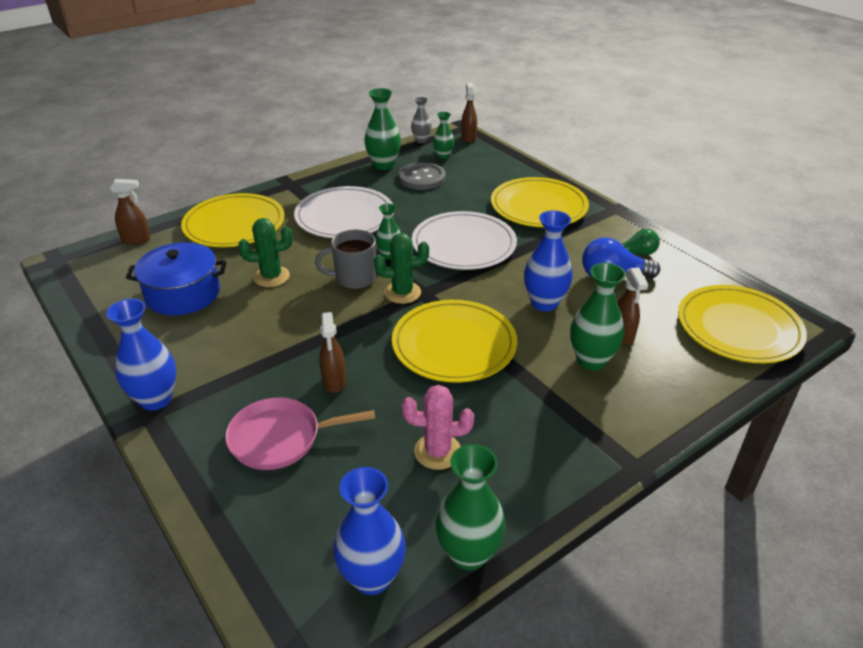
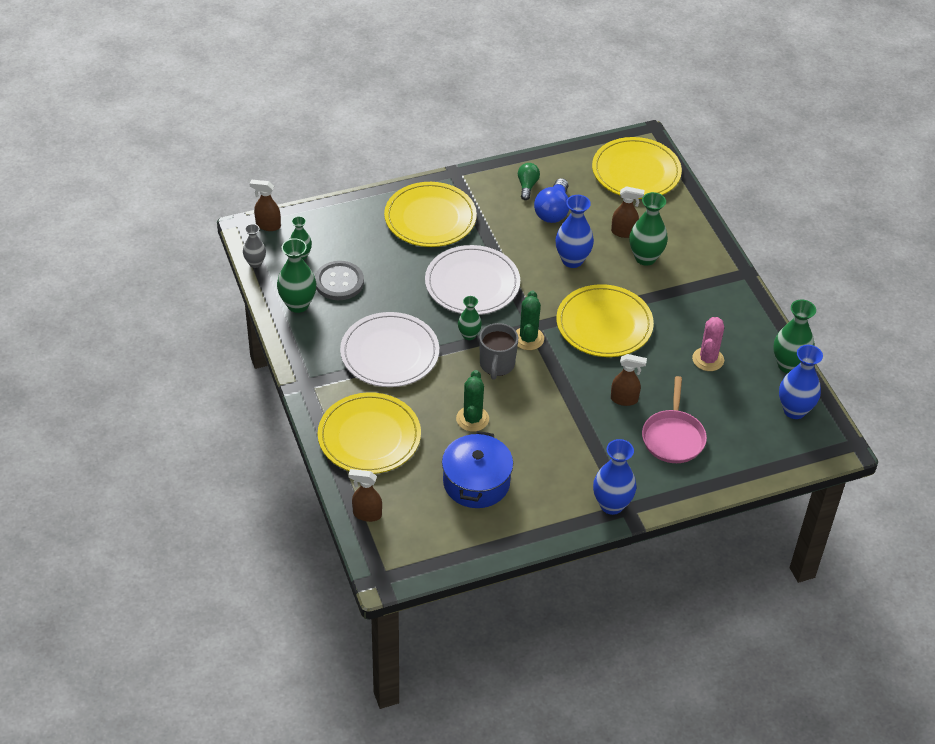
camera: 75 degrees left, 10 degrees up
(137, 240) = (366, 514): brown spray bottle -> brown spray bottle turned 90 degrees counterclockwise

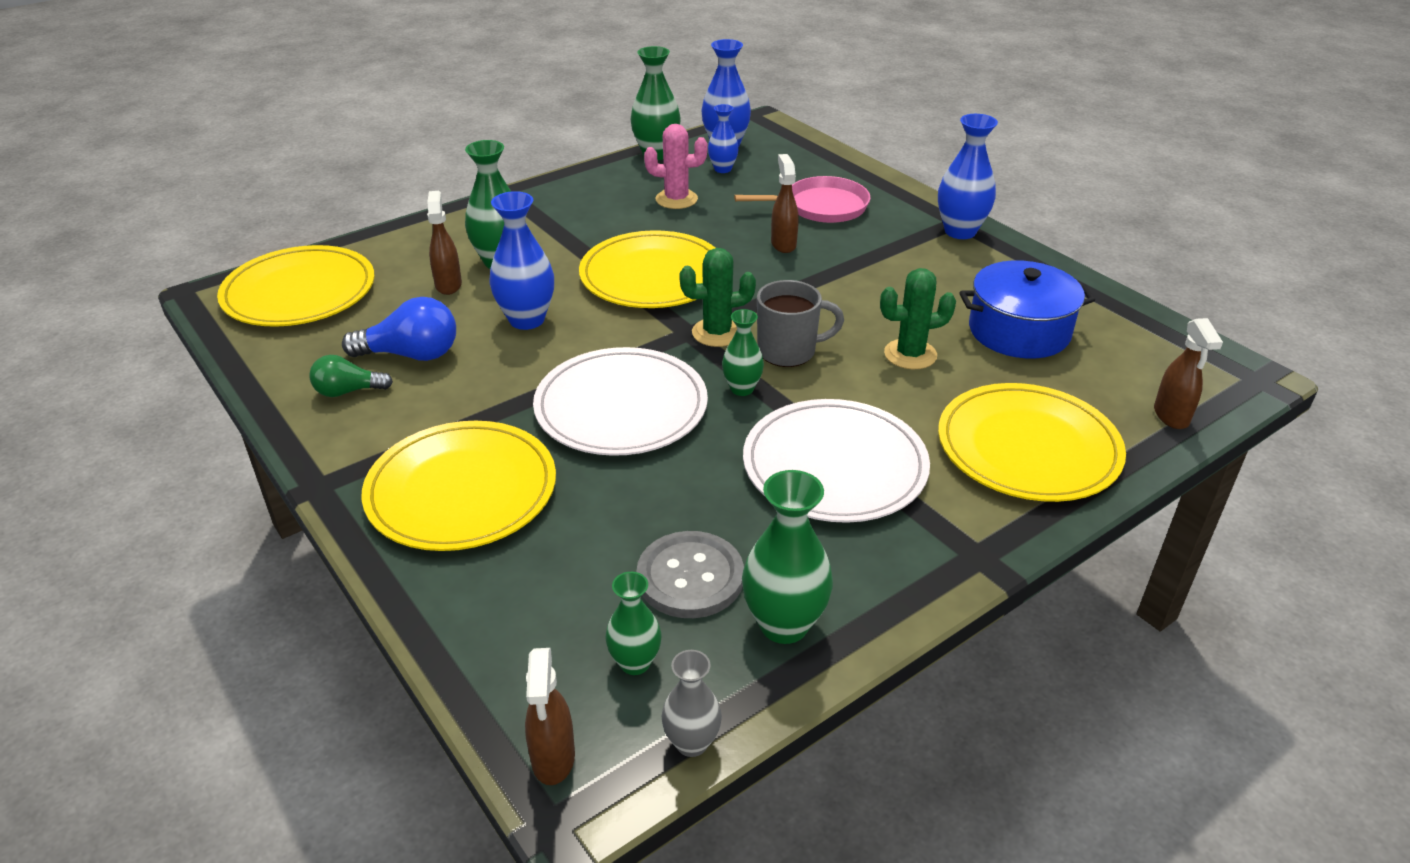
camera: 105 degrees left, 10 degrees down
(752, 397) = (722, 169): none -> blue vase

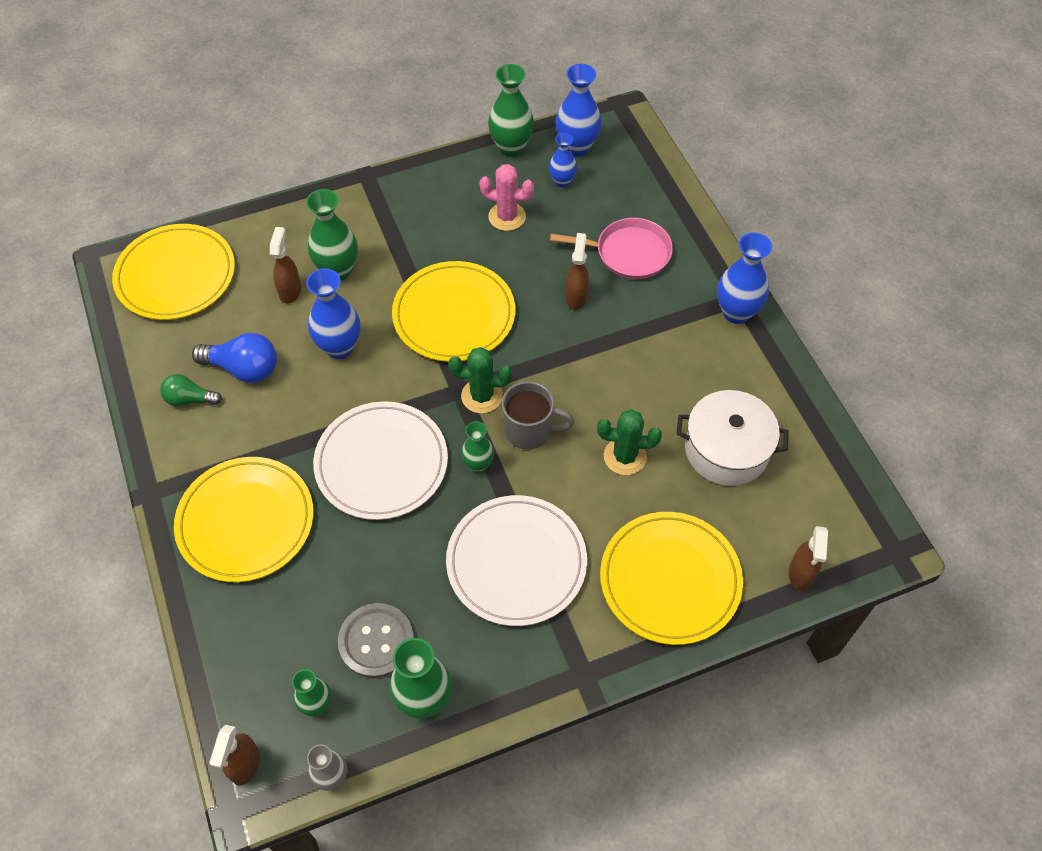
camera: 15 degrees right, 20 degrees up
(1019, 331) = (726, 449): blue pot -> white pot

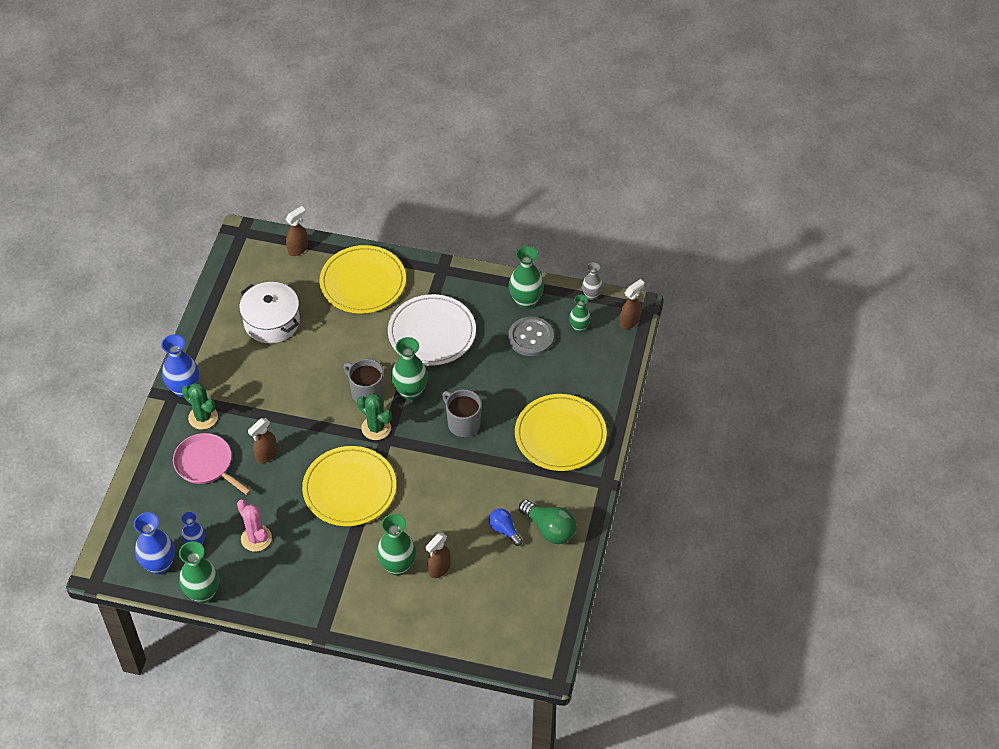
camera: 145 degrees left, 5 degrees down
(176, 275) = (507, 629): yellow plate -> none
(190, 399) = (549, 529): green light bulb -> green light bulb, size x1.56
(243, 368) = (504, 530): blue light bulb -> blue light bulb, size x0.64
(339, 347) = (436, 509): blue vase -> none
(381, 463) = (463, 423): white plate -> grey mug
(478, 464) = (410, 391): green vase -> green vase, size x1.65
(625, 456) = (328, 349): green cactus -> green cactus (203, 417)

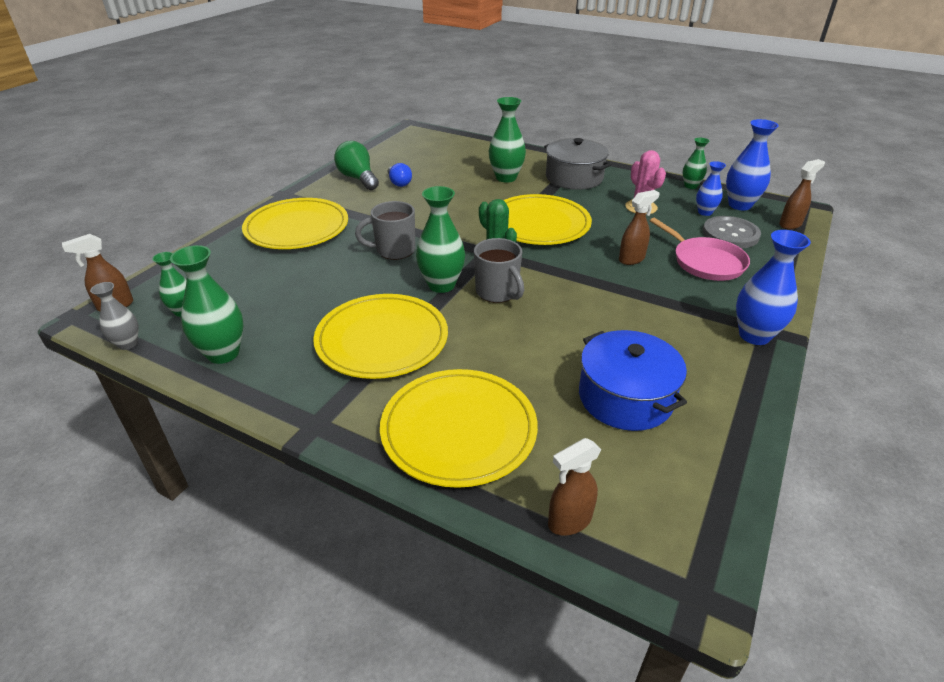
camera: 165 degrees left, 15 degrees down
(203, 417) = (718, 302): green cactus -> none
(203, 593) = (690, 186): green vase -> green vase, size x0.60
(271, 322) = (625, 397): white pot -> blue pot
(326, 583) = (574, 178): none -> grey pot
(432, 333) = (382, 339): white plate -> yellow plate
(439, 569) = (469, 172): brown spray bottle -> brown spray bottle (790, 224)
(463, 423) = (394, 250): grey mug -> grey mug turned 105 degrees clockwise
(531, 337) = (254, 311): grey button -> grey button (730, 234)

